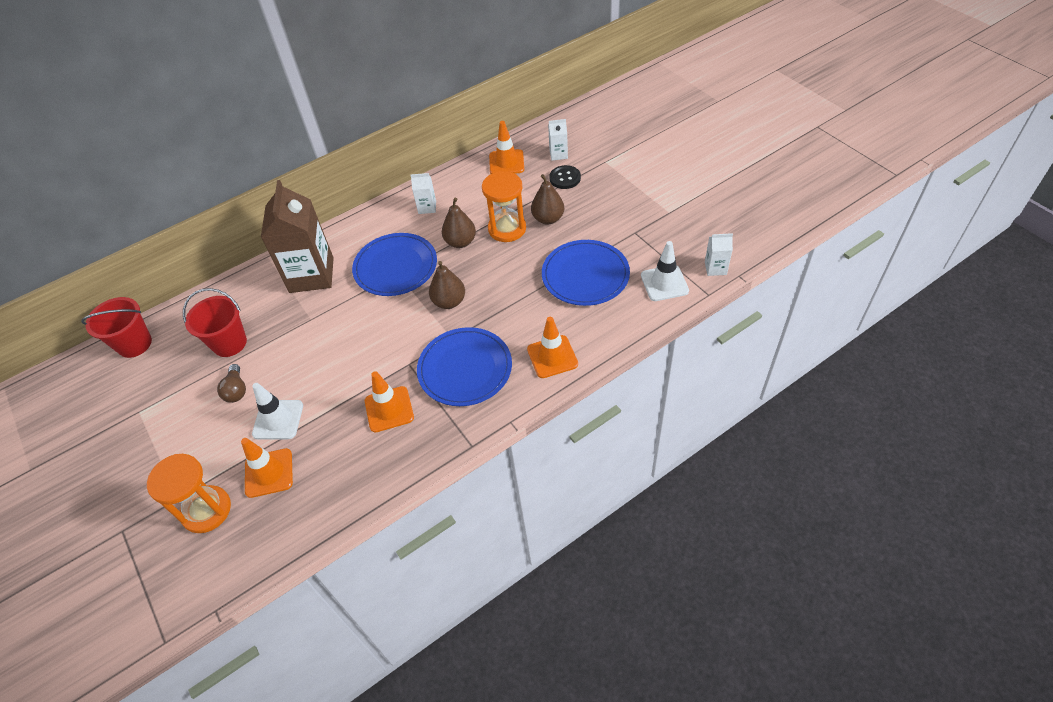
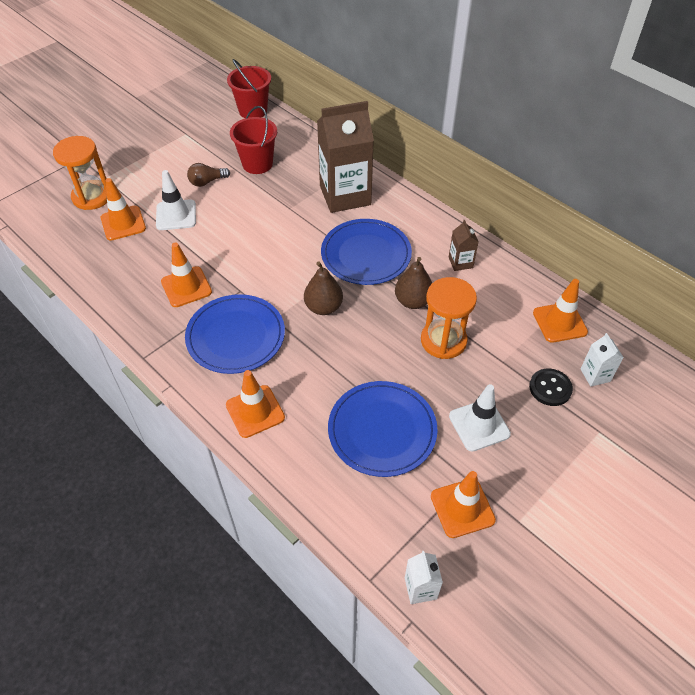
camera: 75 degrees right, 0 degrees up
(427, 207) = (460, 262): white carton -> brown carton
(548, 219) = (470, 379): brown pear -> none
(657, 239) = (462, 508): none -> orange traffic cone
(664, 283) = (382, 522): white traffic cone -> white traffic cone (479, 425)

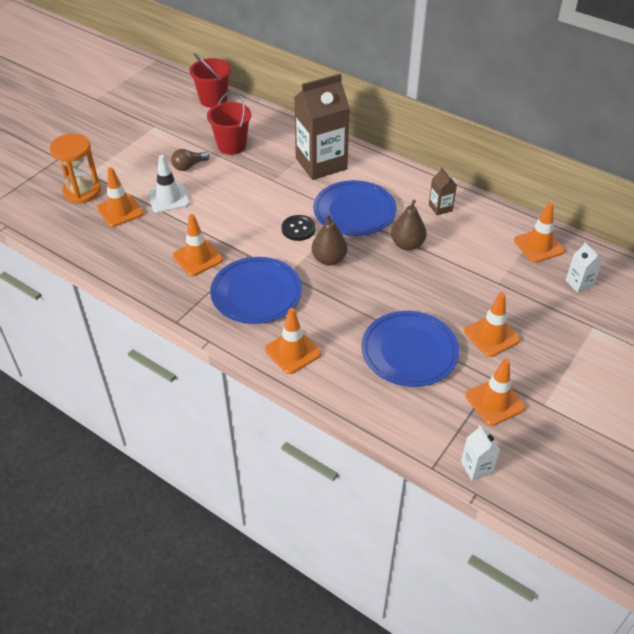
camera: 10 degrees left, 5 degrees down
(443, 340) = (443, 273): orange hourglass -> none
(479, 425) = (491, 335): white traffic cone -> orange traffic cone
(550, 388) = (544, 298): black button -> black button (298, 229)

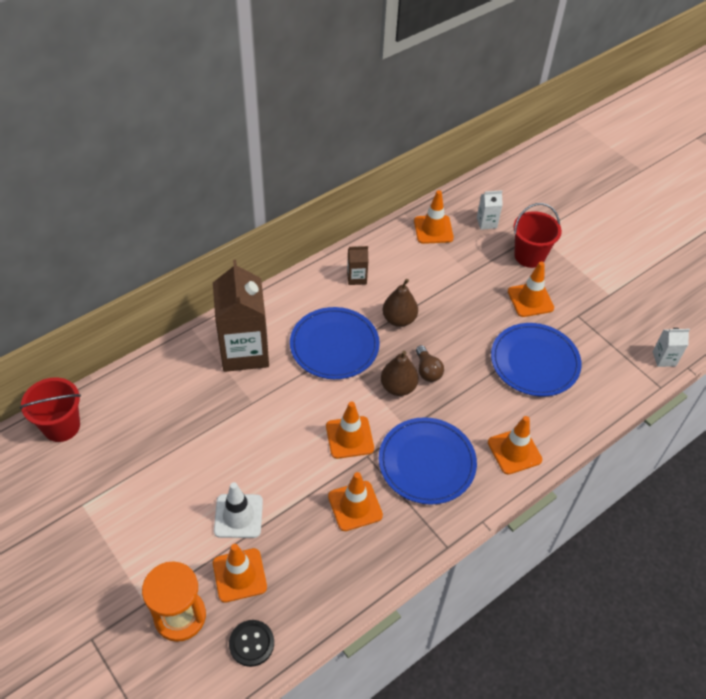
camera: 75 degrees left, 5 degrees up
(189, 166) = (186, 482): brown light bulb -> brown light bulb (427, 370)
(232, 146) = (168, 428): red bucket -> red bucket (529, 256)
(298, 229) = (343, 401): black button -> black button (251, 643)
(495, 401) = (601, 323): orange traffic cone -> orange traffic cone (349, 437)

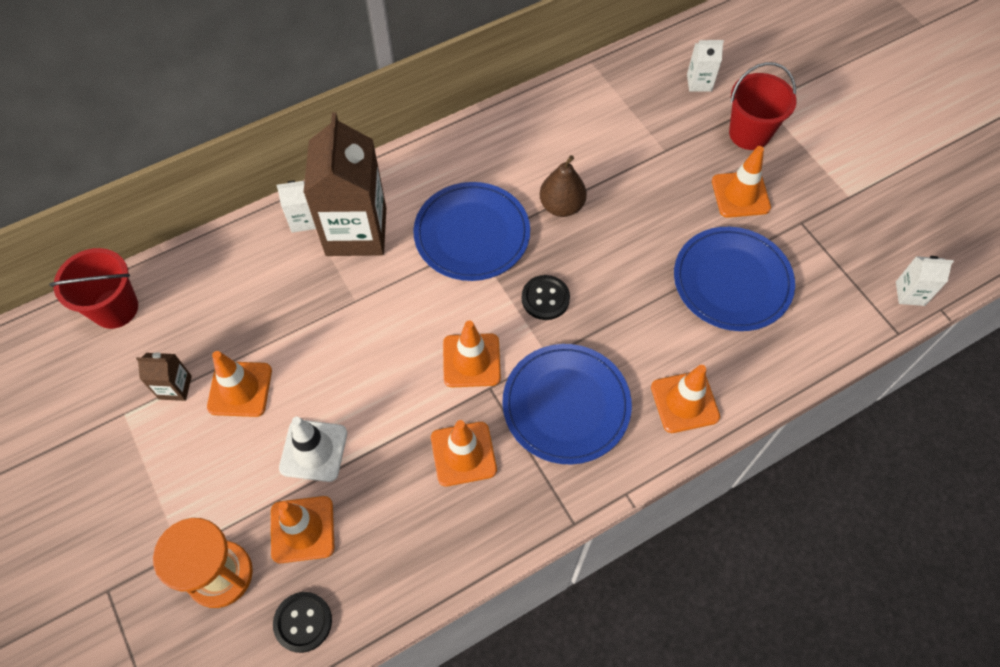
camera: 10 degrees right, 10 degrees up
(201, 347) = (303, 220): none -> white carton
(356, 278) = (515, 144): brown carton -> brown carton (175, 387)
(398, 387) = (545, 298): brown pear -> black button
(427, 370) = (587, 279): brown light bulb -> none
(433, 229) = (626, 87): orange traffic cone -> orange traffic cone (240, 389)

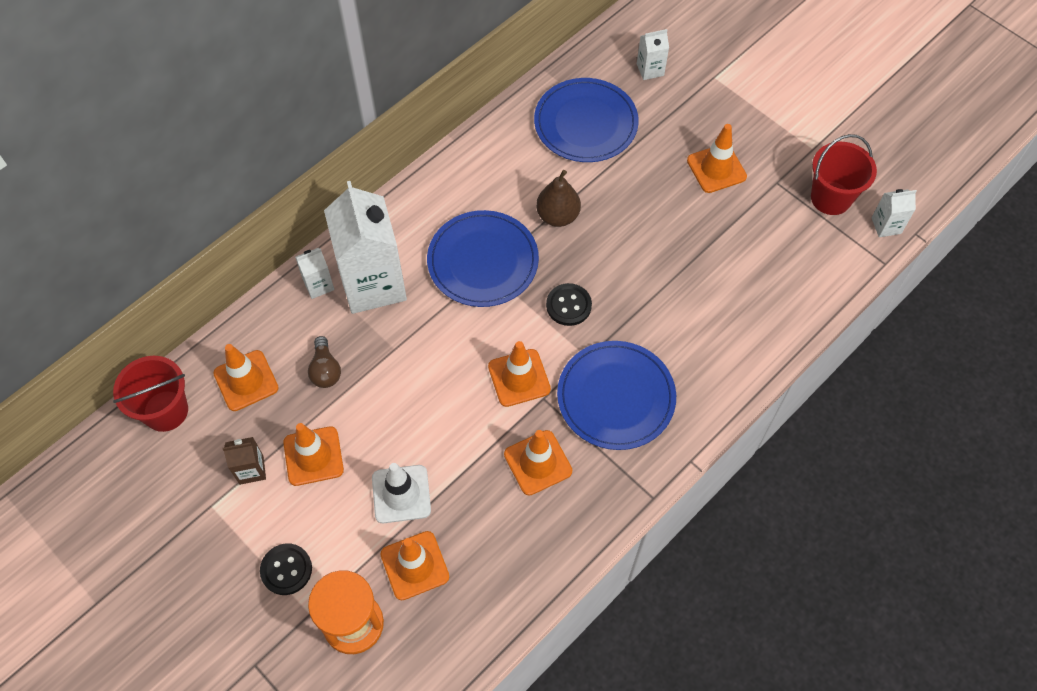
camera: 15 degrees left, 0 degrees up
(281, 305) = (325, 370): none -> brown light bulb
(303, 622) = (442, 644): black button -> black button (286, 569)
(356, 231) = (373, 284): brown carton -> white carton
(684, 402) = (718, 368): orange traffic cone -> orange traffic cone (246, 380)
(732, 281) = (730, 250): blue plate -> blue plate (585, 123)
(749, 133) = (709, 109): red bucket -> red bucket (831, 198)

